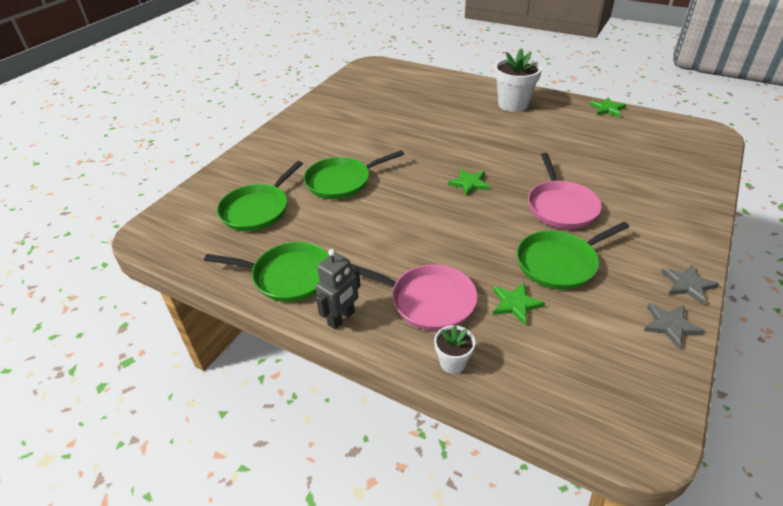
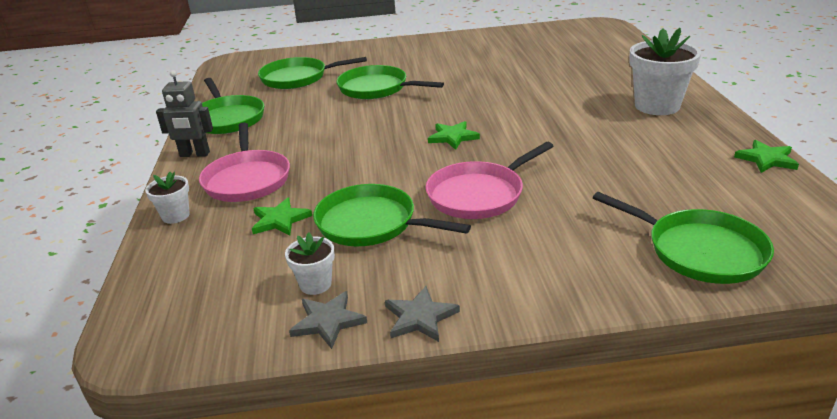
camera: 55 degrees right, 10 degrees down
(621, 316) = (315, 284): none -> white flower pot
(681, 169) = (700, 251): none -> green pan

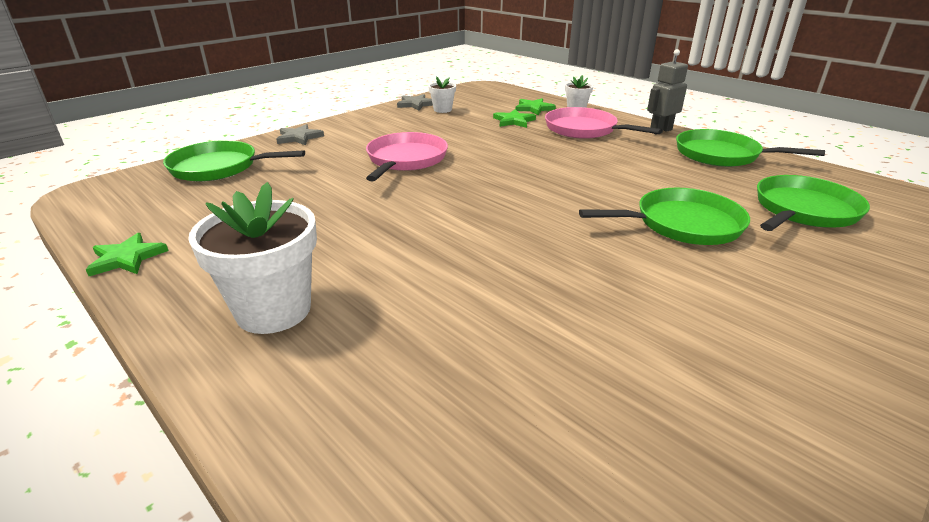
camera: 140 degrees right, 0 degrees up
(371, 223) = (456, 131): green pan -> none
(420, 317) = (374, 113): grey star -> grey star (299, 137)
(453, 137) = (491, 193): green star -> green star (534, 108)

